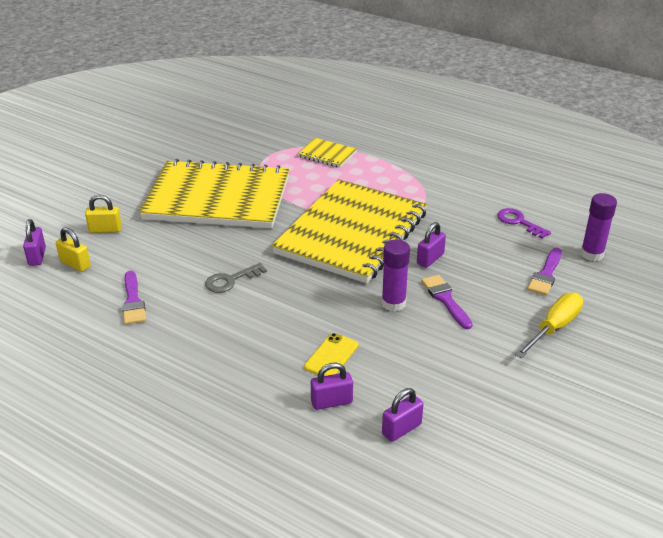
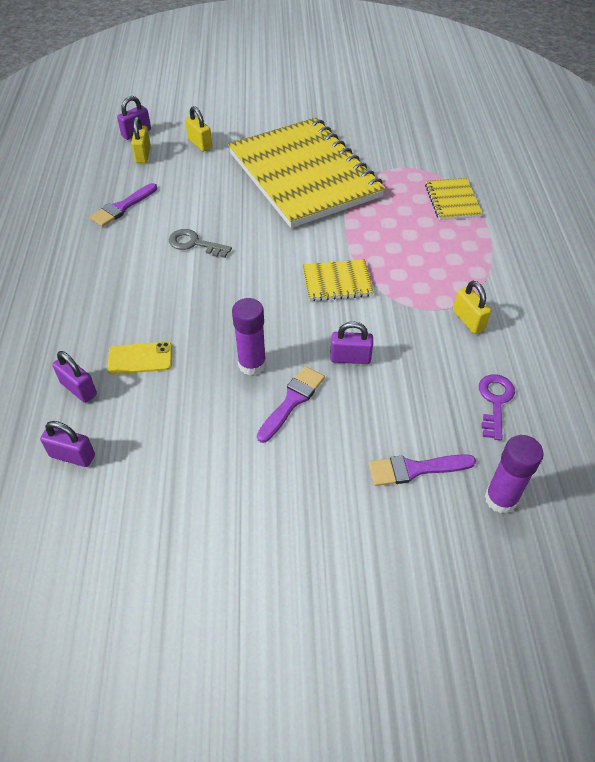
camera: 55 degrees right, 15 degrees up
(352, 233) = (337, 282): yellow notebook -> yellow notebook, size x0.40
(443, 200) = (468, 320): none -> yellow padlock
(554, 328) = (321, 517): yellow screwdriver -> none

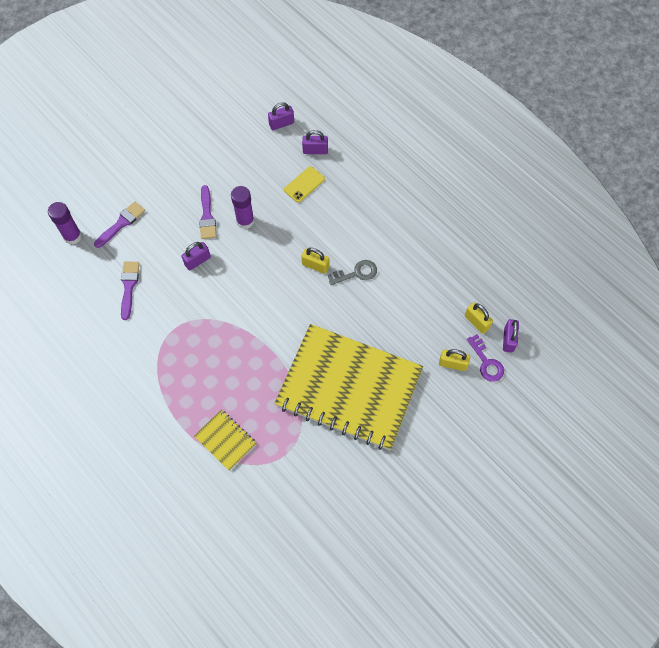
camera: 140 degrees right, 15 degrees up
(122, 207) = (432, 267): purple brush -> purple brush (129, 286)
(337, 282) = (246, 307): yellow notebook -> none
(468, 320) = (149, 334): yellow padlock -> yellow padlock (315, 265)
(495, 402) = (103, 288): purple key -> purple key (486, 362)

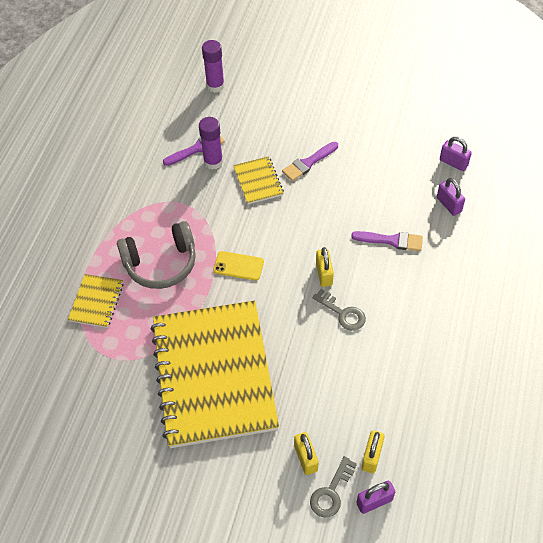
camera: 60 degrees right, 10 degrees down
(121, 223) = (253, 109): purple brush -> purple brush (391, 240)
(197, 261) = (258, 181): purple padlock -> yellow notebook
(223, 373) = (161, 263): none -> grey headphones
(245, 221) = (326, 193): purple glue stick -> purple glue stick (213, 162)
(304, 184) = (404, 216): yellow phone -> yellow phone (238, 266)
(486, 362) = (331, 492): purple key -> grey key

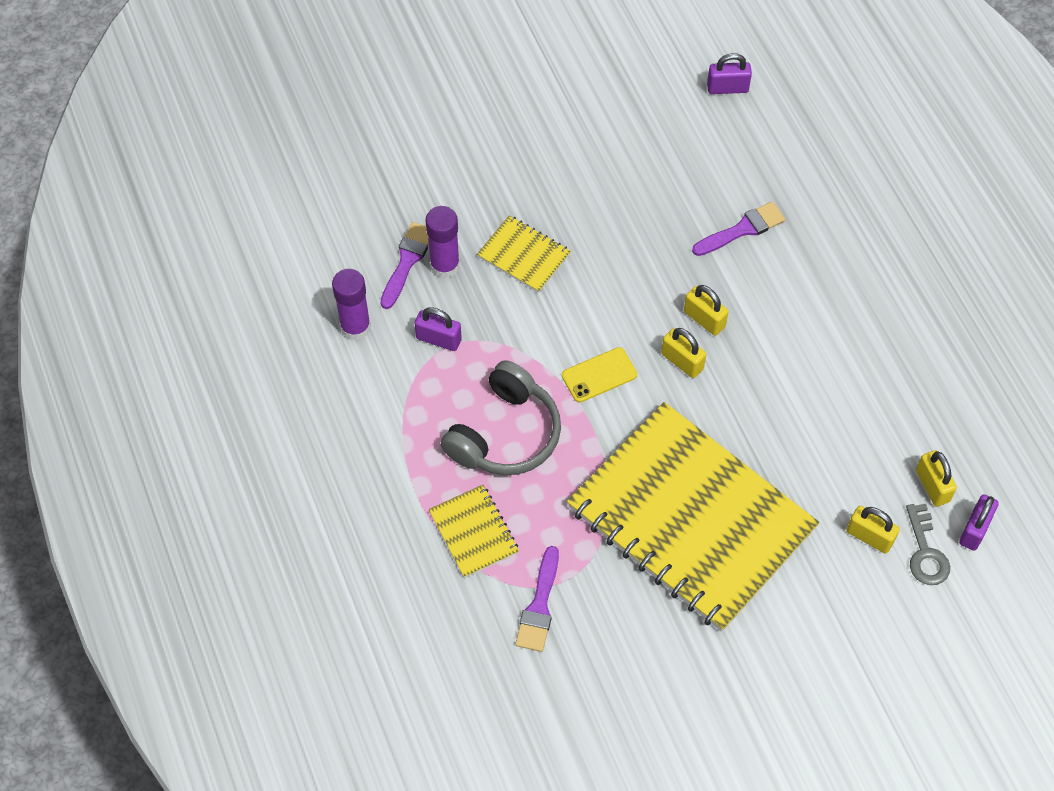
camera: 40 degrees left, 5 degrees up
(215, 86) = (349, 162): purple glue stick -> purple glue stick (355, 327)
(290, 288) = (682, 361): none -> yellow padlock
(308, 163) = (562, 193): purple brush -> purple brush (539, 605)
(343, 313) = (765, 351): grey key -> none
(449, 205) = (766, 144): purple padlock -> purple padlock (438, 339)

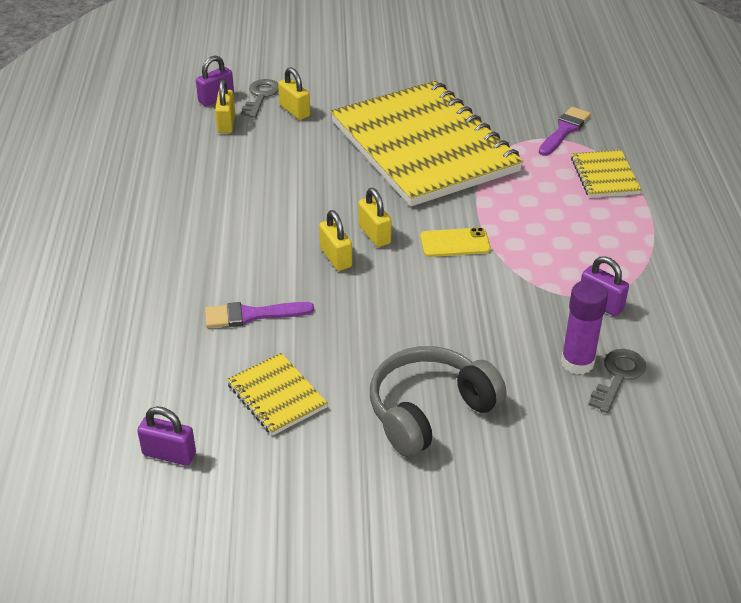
camera: 160 degrees left, 20 degrees down
(355, 327) = (686, 333): purple glue stick -> none
(407, 261) = (618, 376): purple brush -> grey key
(505, 434) = (557, 225): grey headphones -> grey headphones (429, 411)
(524, 255) = (488, 350): yellow notebook -> yellow notebook (276, 396)

